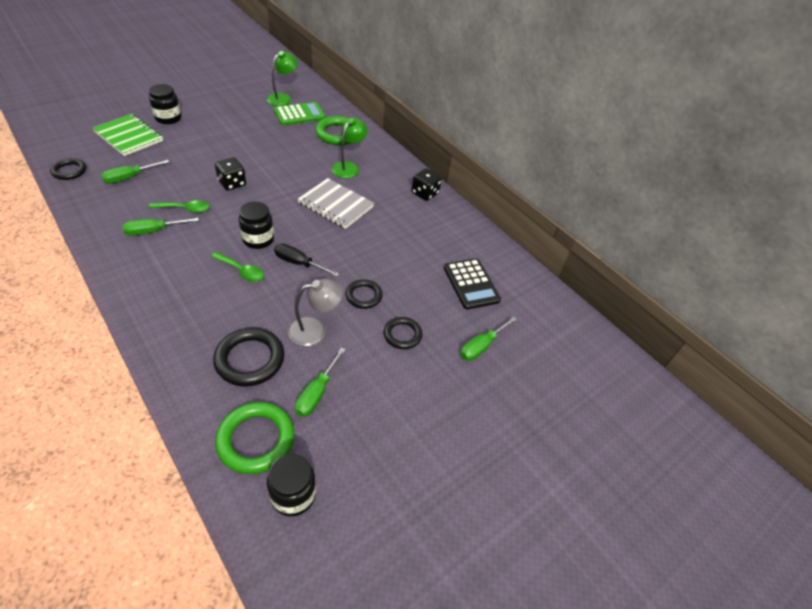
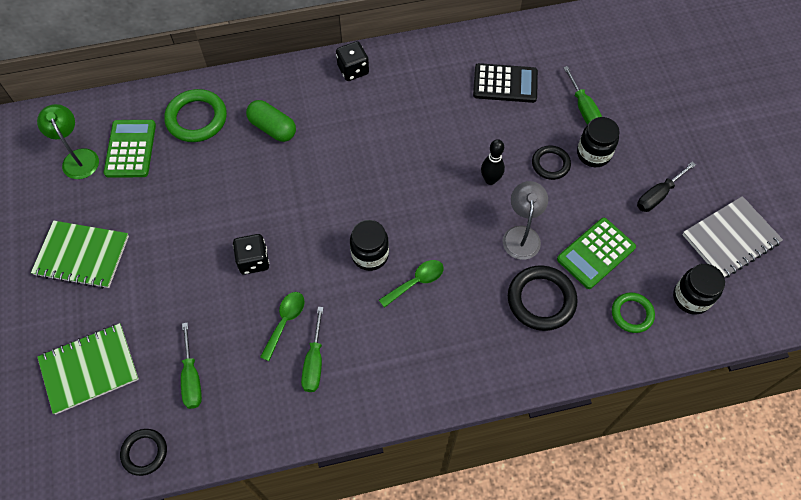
camera: 60 degrees left, 15 degrees up
(168, 118) = (64, 312): black jar -> black jar (593, 154)
(211, 115) = (82, 256): none -> green notebook
(256, 440) = (632, 314): green ring -> green ring, size x0.61
(299, 263) = (423, 224): black screwdriver -> black screwdriver (658, 195)
(317, 392) = (595, 253): green screwdriver -> green calculator
(336, 205) = (339, 162): grey notebook -> grey notebook (730, 239)
(349, 167) = (273, 128): green lamp -> green capsule
(363, 296) = (490, 180): black ring -> black bowling pin

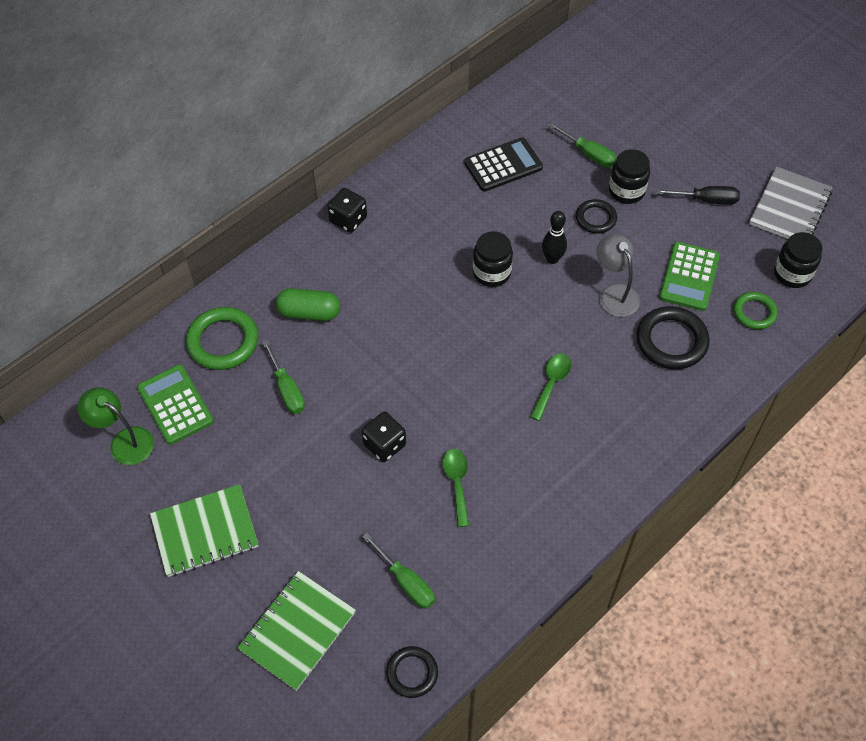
camera: 30 degrees left, 5 degrees down
(314, 361) = (510, 503): green screwdriver -> green screwdriver (287, 389)
(370, 255) = (491, 381): black jar -> black jar (491, 273)
(658, 195) = (706, 200): black screwdriver -> black screwdriver turned 105 degrees counterclockwise

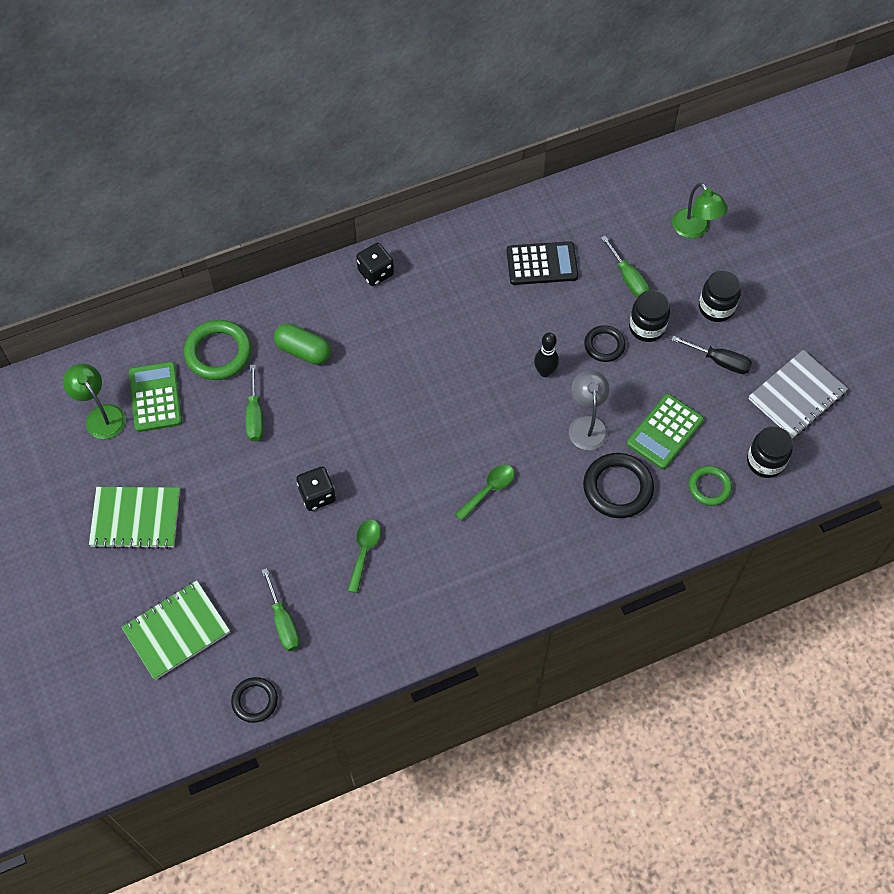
camera: 20 degrees right, 5 degrees up
(491, 273) = (483, 367): black jar -> black jar (716, 307)
(627, 95) = (695, 229): none -> green lamp

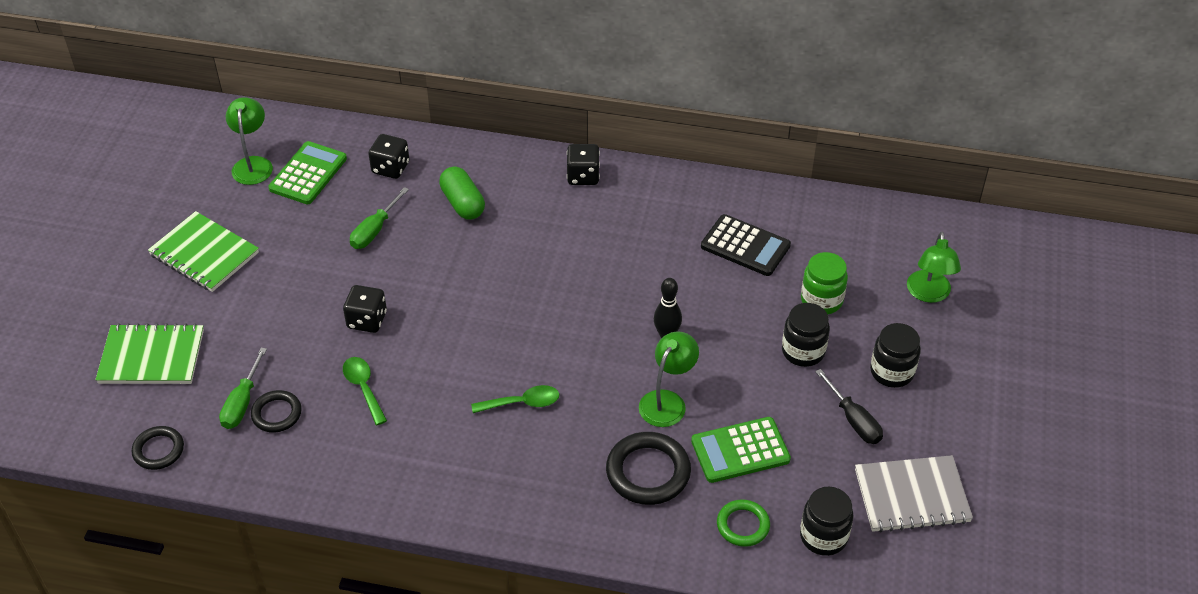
camera: 35 degrees right, 15 degrees down
(218, 353) = (390, 168): green ring -> black dice
(364, 552) = (364, 388): green spoon -> green spoon turned 75 degrees counterclockwise
(587, 424) = (667, 401): grey lamp -> green lamp
(604, 345) = (745, 344): black ring -> black ring (276, 414)
(628, 278) = (821, 300): green screwdriver -> green jar

